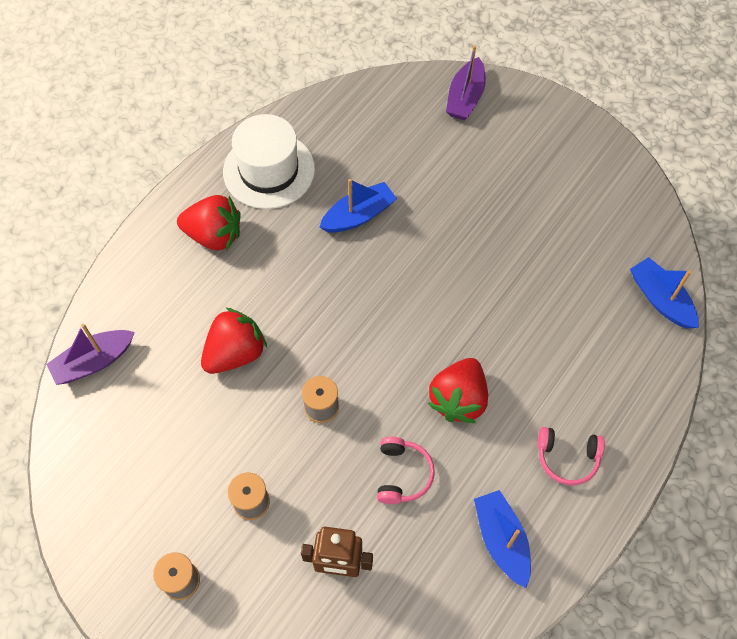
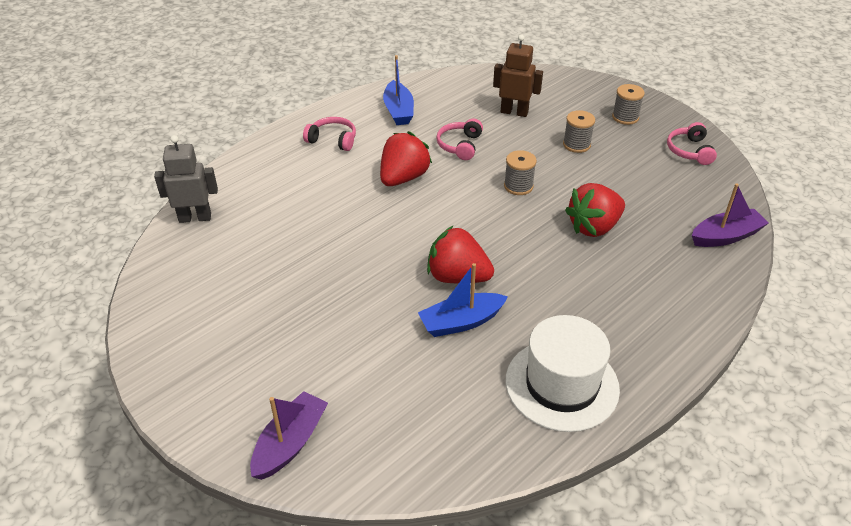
camera: 170 degrees left, 20 degrees down
(103, 513) = (689, 151): none -> pink headphones
(214, 235) = (623, 323): red strawberry -> red strawberry (457, 277)
(660, 299) = (195, 217): blue boat -> grey robot

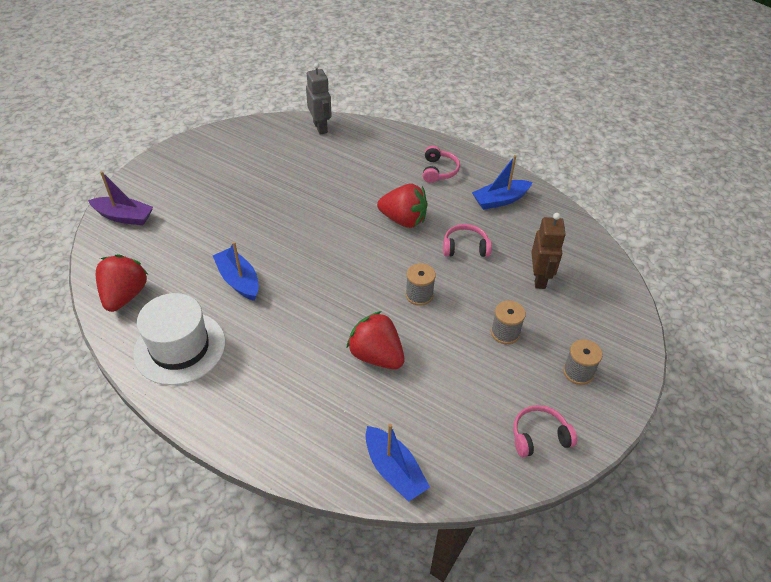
camera: 75 degrees right, 5 degrees up
(457, 277) = (288, 271): red strawberry -> red strawberry (125, 295)
(725, 236) = (394, 470): purple boat -> blue boat

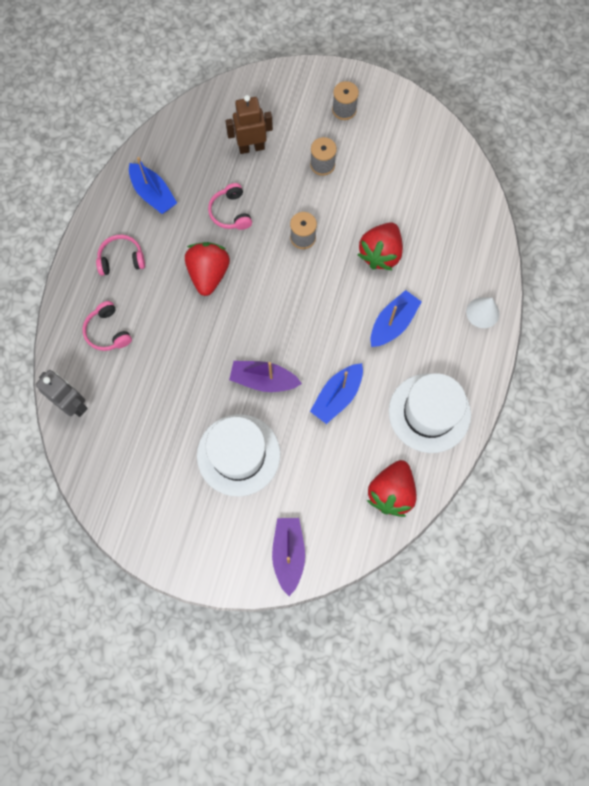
camera: 105 degrees left, 25 degrees up
(125, 295) = (391, 492): red strawberry -> red strawberry turned 60 degrees counterclockwise
(225, 205) = (238, 455): none -> white hat
(263, 434) = (482, 312): none -> white cone
(282, 234) = (263, 380): none -> purple boat
(320, 127) = (73, 404): grey robot -> grey robot turned 75 degrees clockwise
(394, 470) = (475, 215): blue boat -> blue boat (392, 323)
(539, 436) = (411, 129): pink headphones -> pink headphones (108, 331)

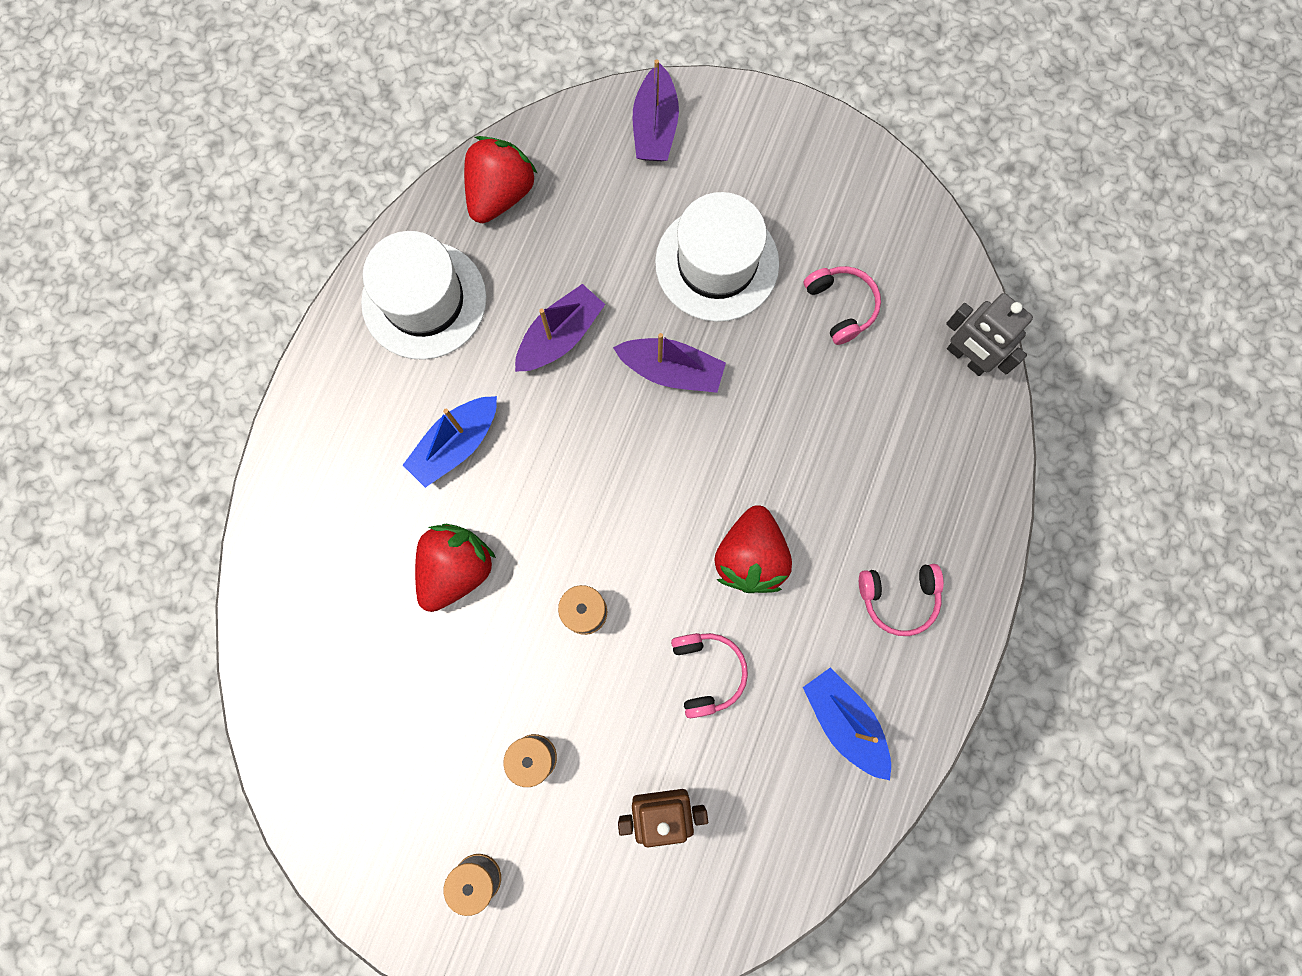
camera: 175 degrees left, 5 degrees up
(108, 331) = (917, 470): pink headphones -> pink headphones (841, 306)
(337, 396) = (560, 336): blue boat -> purple boat
(482, 312) = (307, 451): white cone -> none

